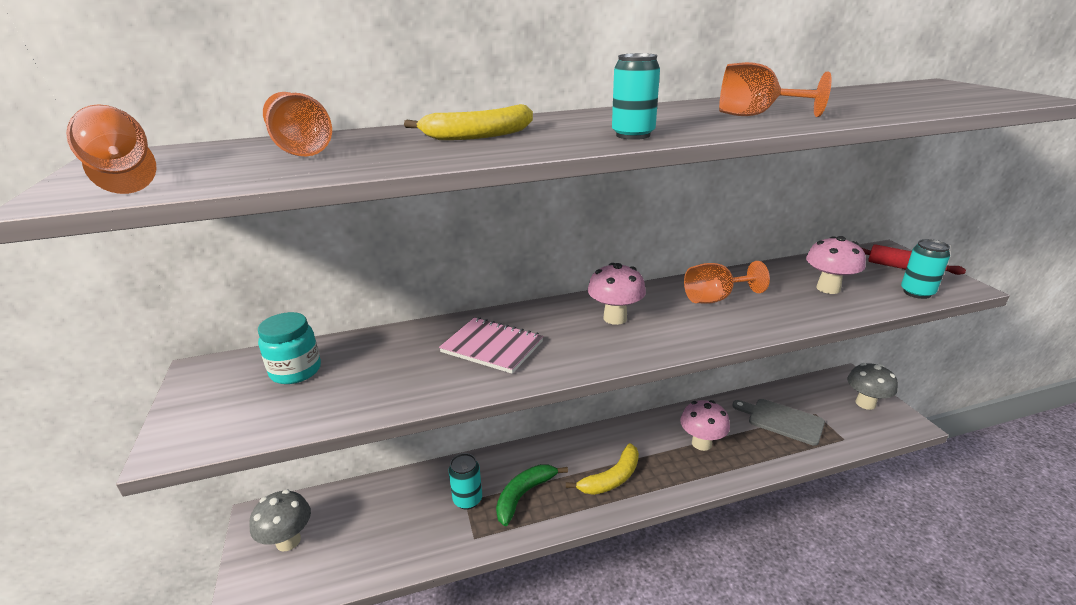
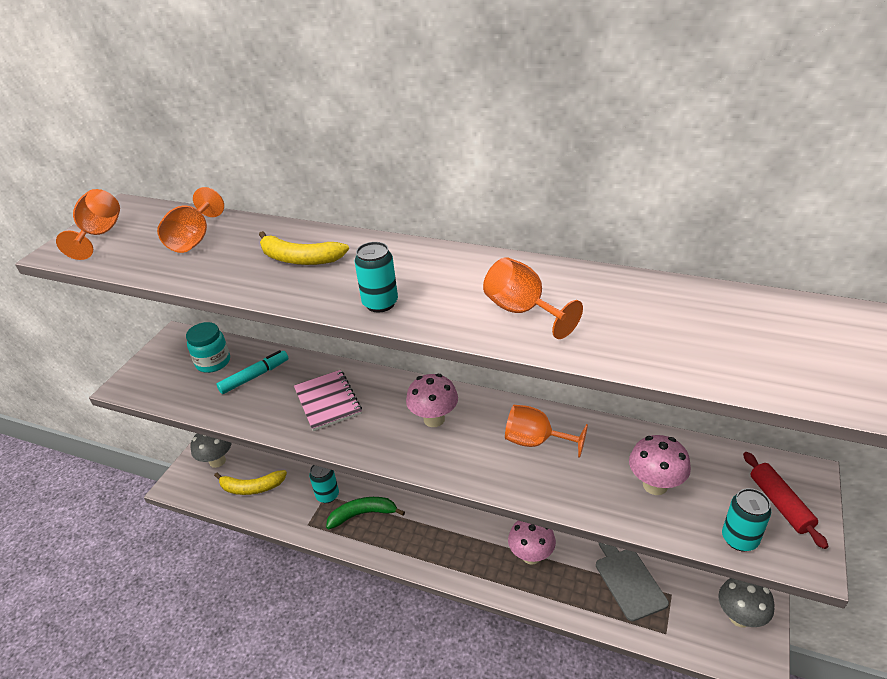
camera: 40 degrees right, 10 degrees up
(373, 361) = (254, 376): none -> turquoise marker
(611, 478) = (431, 539): yellow banana -> yellow banana (252, 487)

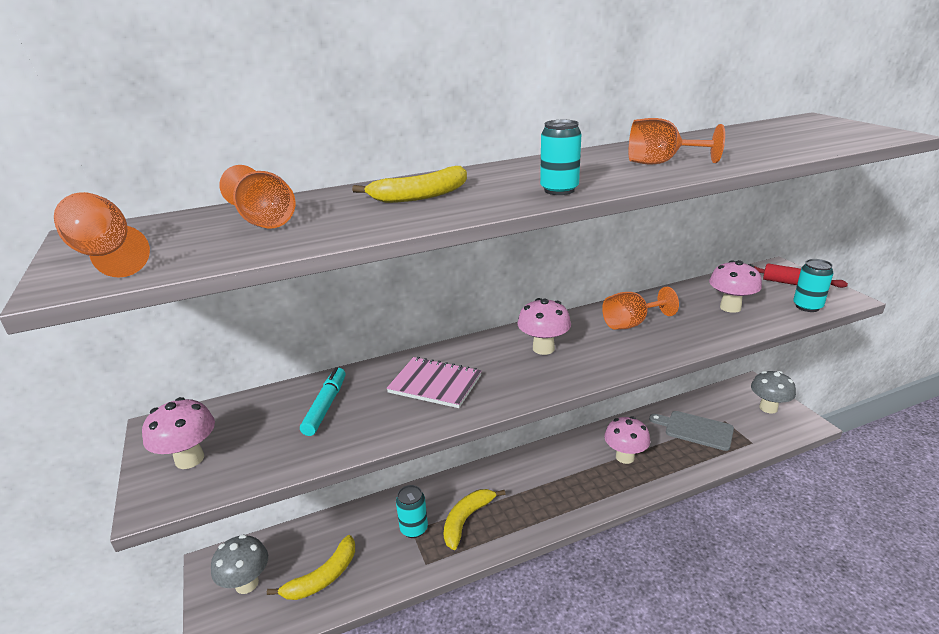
camera: 45 degrees left, 10 degrees down
(162, 369) = (189, 459): none -> pink mushroom
(213, 362) = (253, 421): turquoise jar -> none
(363, 514) = (467, 520): green banana -> yellow banana

